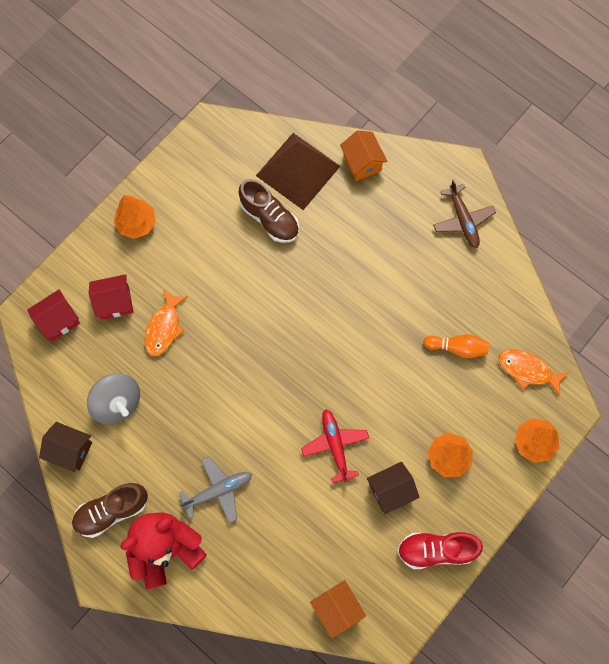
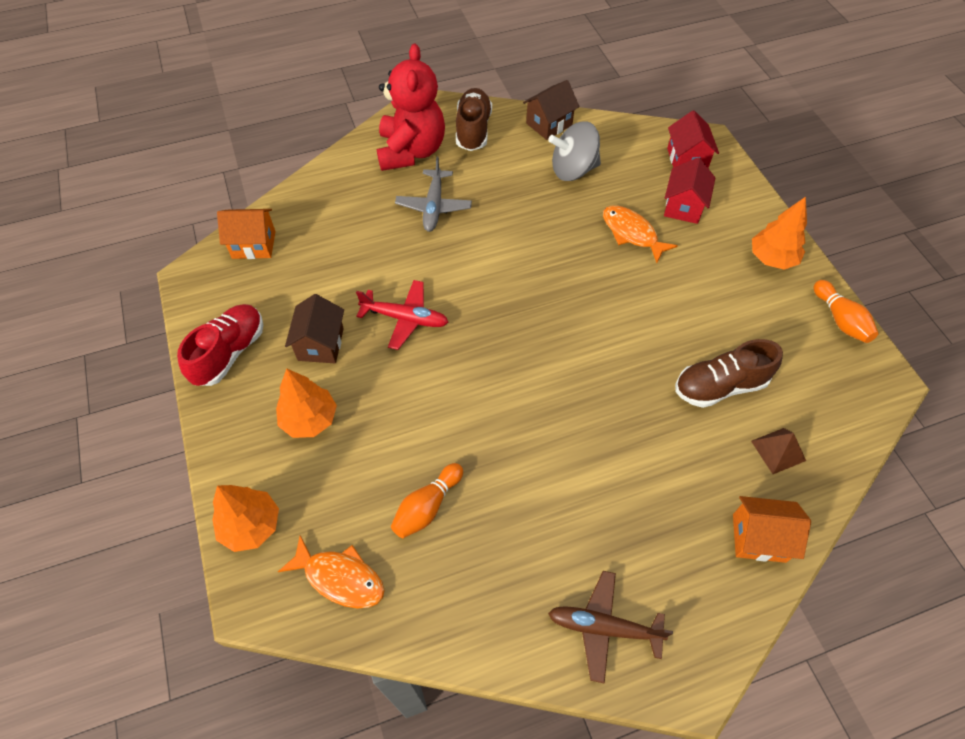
camera: 120 degrees right, 15 degrees down
(171, 165) = (840, 319): none -> orange bowling pin
(298, 170) = (778, 450): brown pyramid -> brown pyramid, size x0.44
(527, 370) = (340, 578): orange fish -> orange fish turned 60 degrees clockwise

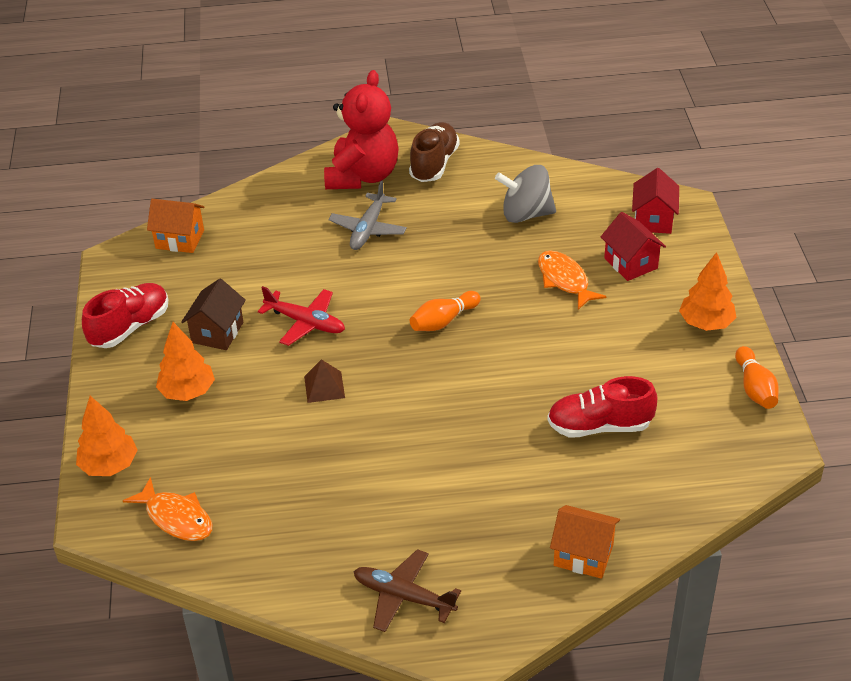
camera: 15 degrees right, 15 degrees down
(427, 506) = (273, 477): orange bowling pin -> orange bowling pin (443, 321)
(549, 124) = (517, 168): brown house -> none
(683, 206) = (630, 263): red house -> red house turned 60 degrees counterclockwise
(720, 386) = (599, 426): brown shoe -> red shoe
(778, 450) = (635, 489): brown pyramid -> brown pyramid (324, 387)

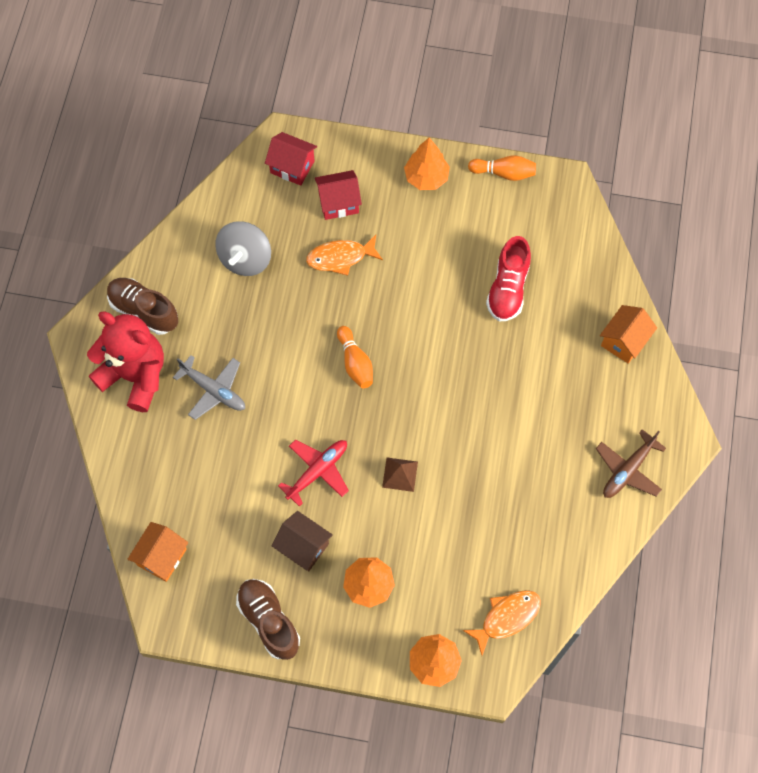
camera: 75 degrees left, 25 degrees up
(130, 327) = (269, 621): red shoe -> brown shoe

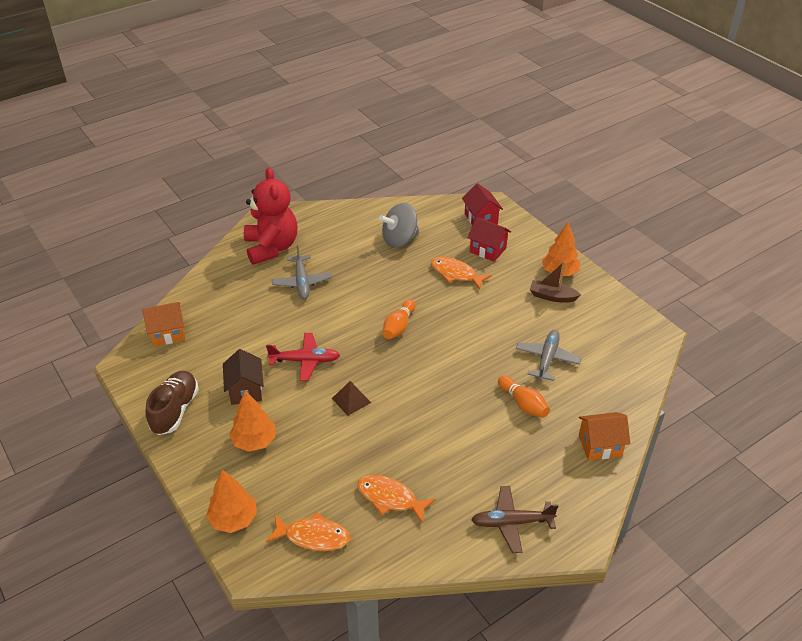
camera: 45 degrees right, 25 degrees down
(144, 311) = (315, 225): brown shoe -> none
(447, 213) = (552, 296): none -> brown boat
(504, 173) = (616, 302): orange bowling pin -> orange bowling pin (523, 404)
(508, 288) = (547, 359): red shoe -> grey plane
(525, 533) = (390, 498): none -> orange fish

